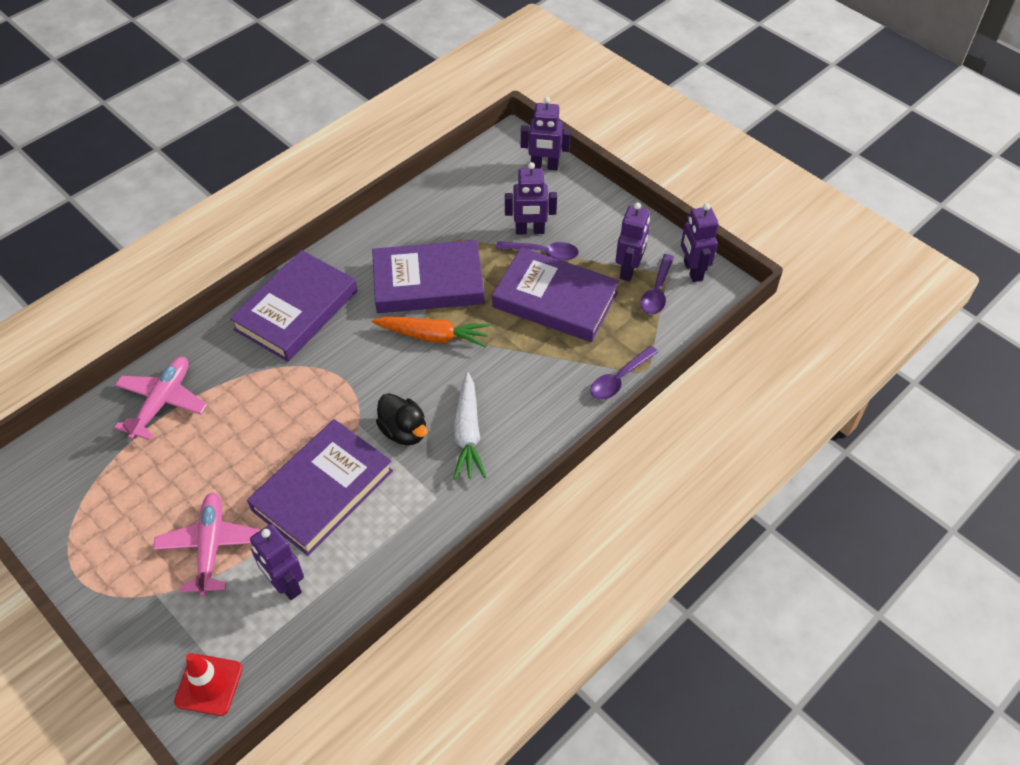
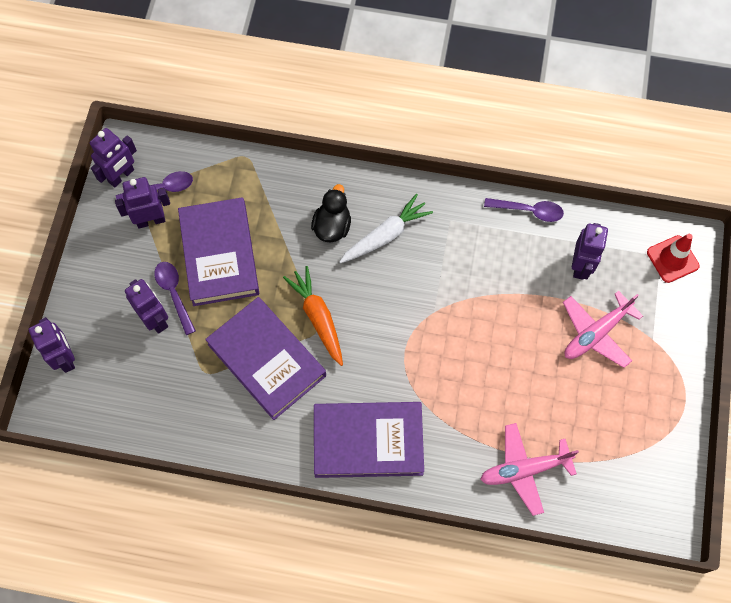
camera: 125 degrees left, 15 degrees up
(322, 490) = (501, 295): purple book -> none
(404, 431) = (416, 278): black duck -> black duck (332, 226)
(619, 379) = (266, 168): purple spoon -> purple spoon (528, 211)

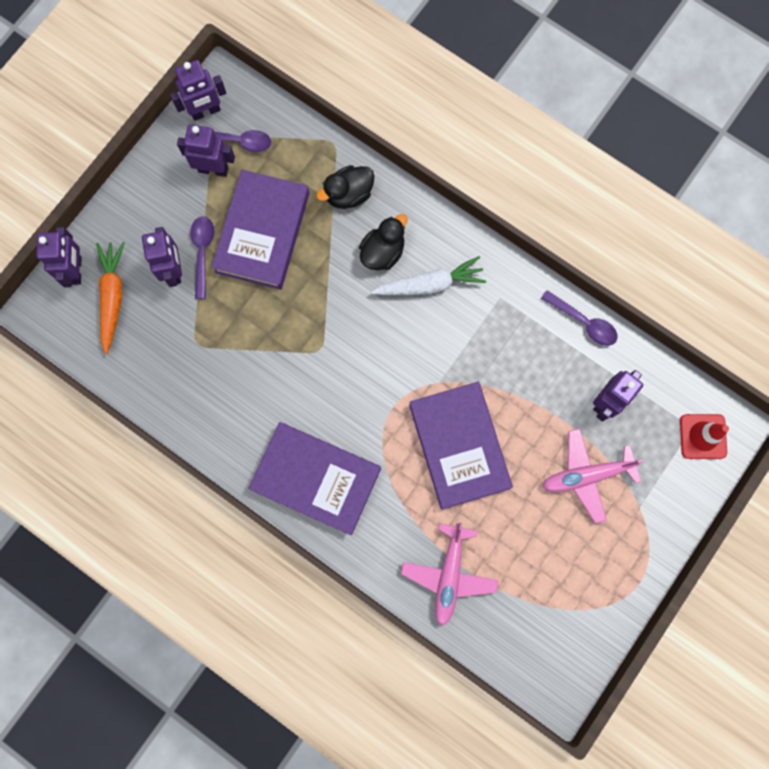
camera: 25 degrees right, 10 degrees up
(266, 360) = (258, 357): purple book -> purple book (459, 446)
(279, 192) = (348, 194): none -> black duck
(318, 317) = (326, 337): orange carrot -> orange carrot (112, 297)
(524, 470) = (449, 575): pink plane -> pink plane turned 90 degrees counterclockwise

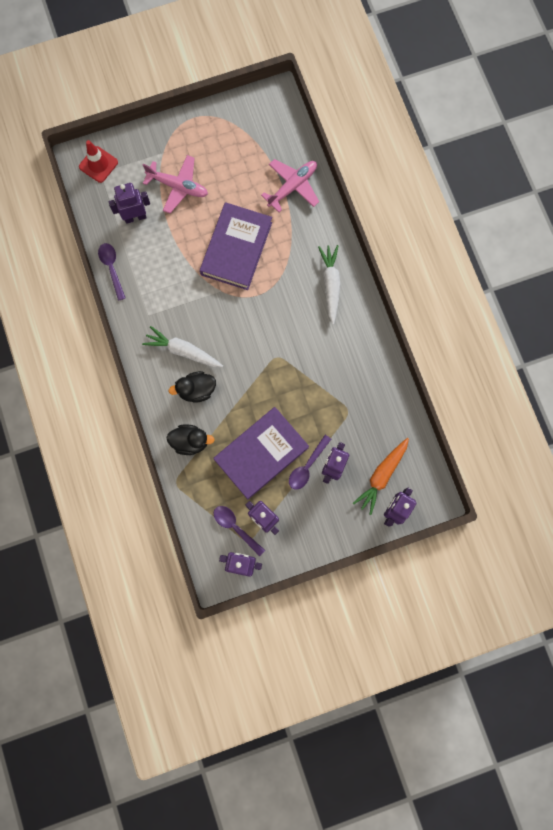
camera: 145 degrees left, 0 degrees up
(316, 479) = (330, 284): purple book -> white carrot

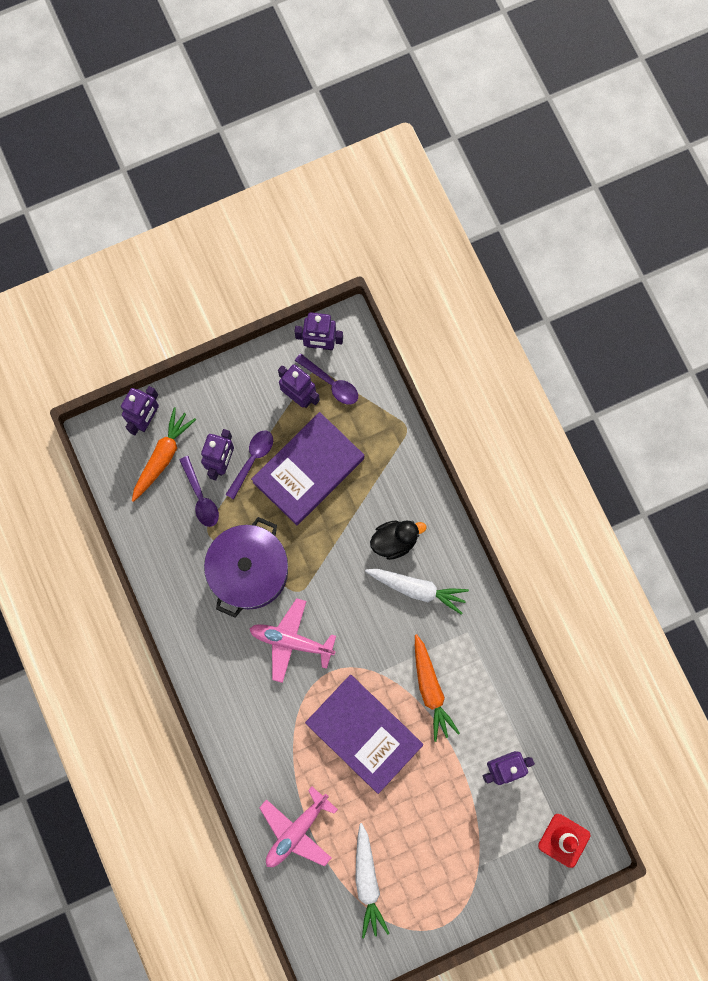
camera: 175 degrees right, 0 degrees up
(112, 268) = (523, 691): purple spoon -> purple spoon (200, 497)
(178, 187) = (451, 816): pink plane -> pink plane (291, 641)
(182, 275) = (430, 689): none -> orange carrot
(190, 441) = (395, 477): black duck -> none
(236, 248) = (364, 733): purple book -> purple book turned 60 degrees counterclockwise
(315, 376) = (249, 571): none -> purple pot
(330, 284) = (237, 694): white carrot -> white carrot (367, 881)

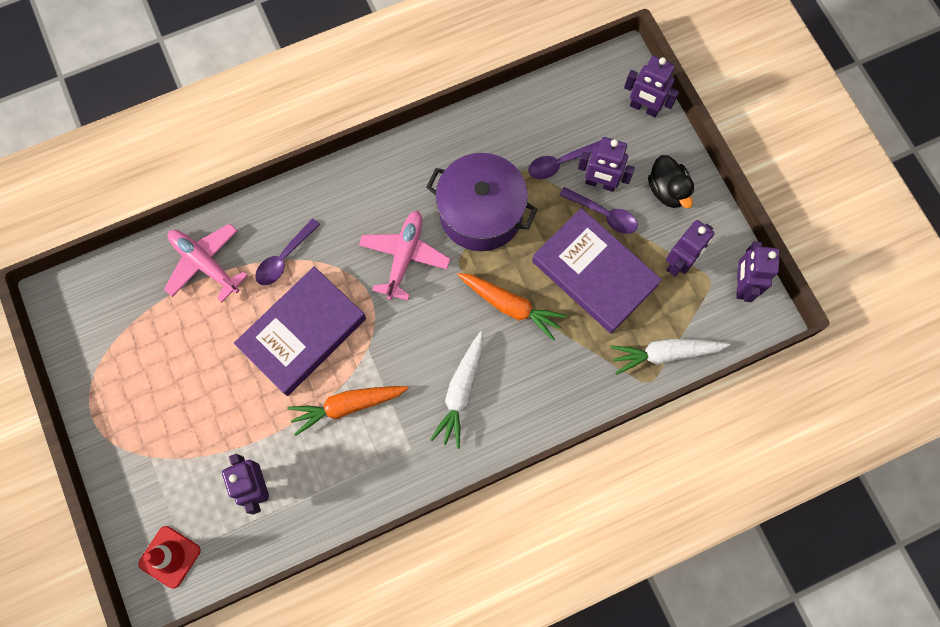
camera: 90 degrees right, 5 degrees down
(163, 456) = (603, 125): orange carrot -> orange carrot (510, 306)
(331, 383) = (697, 297): purple spoon -> purple spoon (284, 258)
(367, 881) = (146, 336): white carrot -> white carrot (665, 354)
(394, 541) = (516, 367): black duck -> black duck (667, 190)

